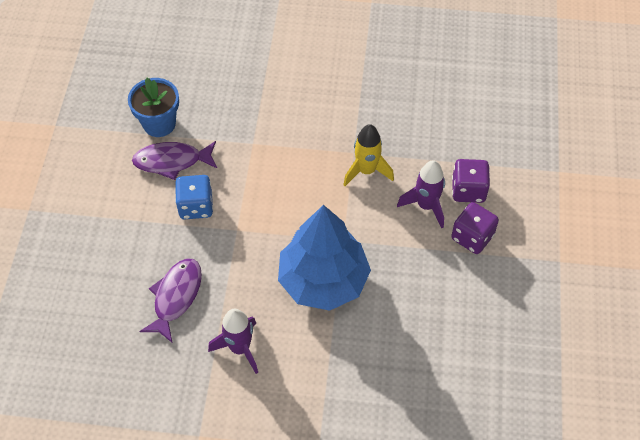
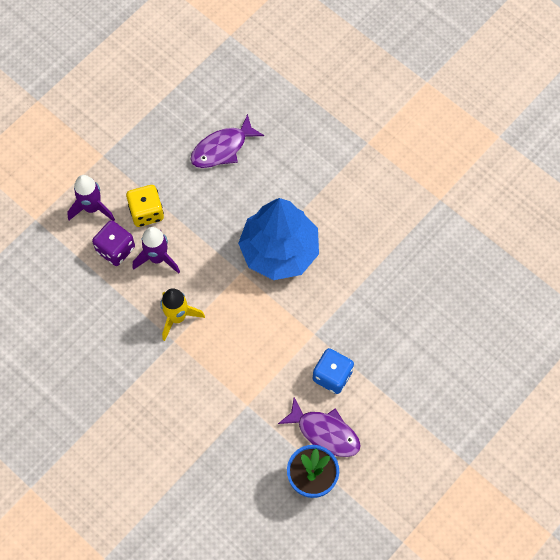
camera: 145 degrees left, 10 degrees up
(176, 297) = (395, 308): purple fish -> purple fish (222, 148)
(240, 348) = (374, 240): purple rocket -> purple rocket (92, 208)
(472, 237) = (146, 212): purple dice -> yellow dice

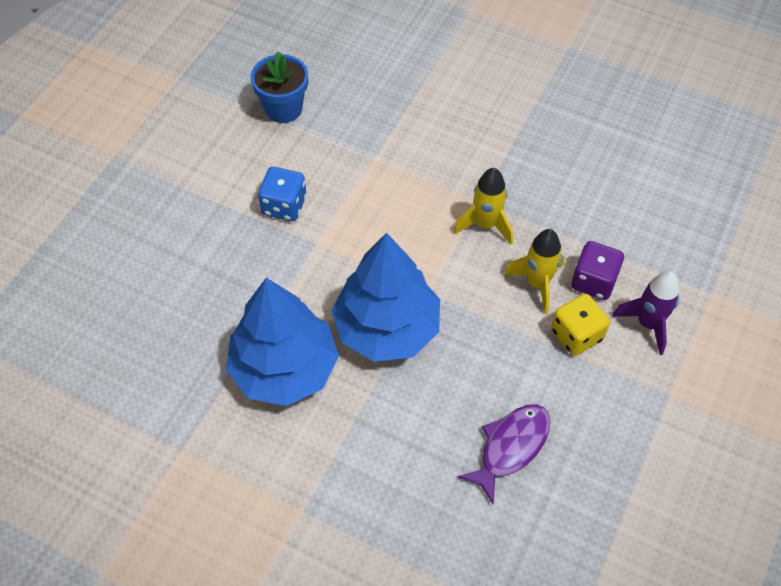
camera: 165 degrees right, 10 degrees down
(157, 258) = (537, 283): purple rocket -> yellow rocket
(325, 432) = (279, 151): purple fish -> none
(359, 238) = (284, 368): none -> blue tree

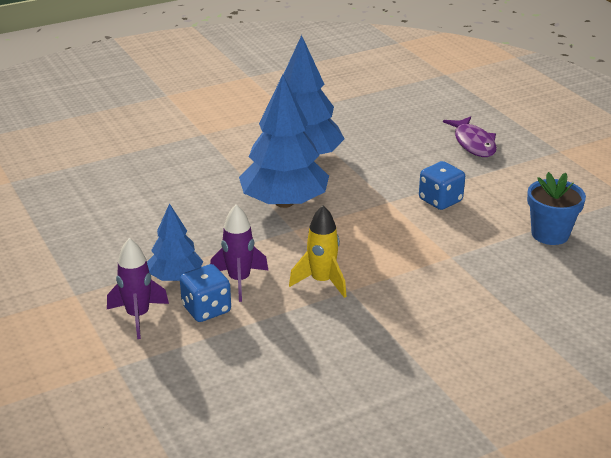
camera: 125 degrees right, 25 degrees down
(511, 447) = (139, 212): purple fish -> purple fish (473, 143)
(537, 283) = (239, 281): yellow rocket -> purple rocket
(576, 335) = (175, 277): yellow dice -> blue tree
(593, 281) = (206, 309): purple dice -> blue dice

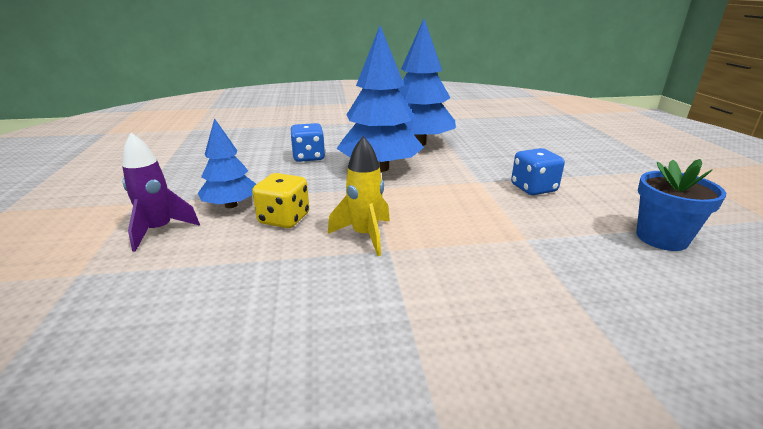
camera: 20 degrees right, 5 degrees down
(206, 309) = (227, 237): blue dice -> blue dice (308, 157)
(239, 281) = (284, 219): purple rocket -> yellow dice
(473, 143) = (582, 154): purple fish -> none

